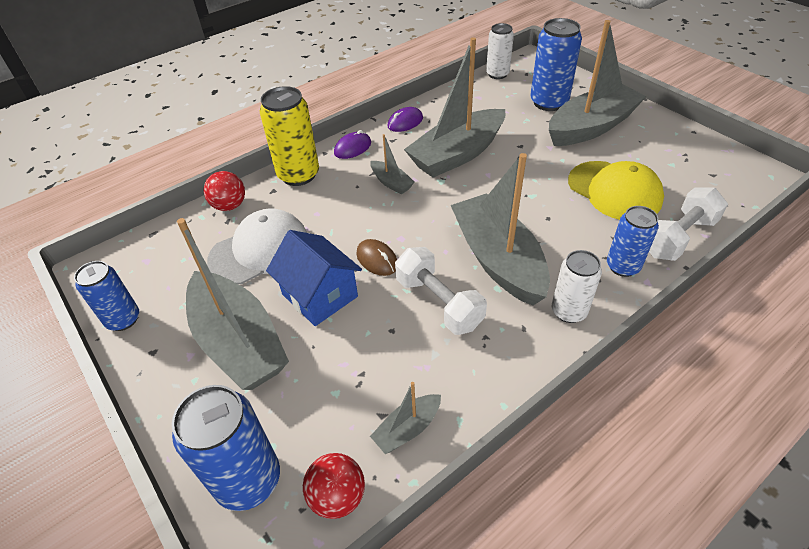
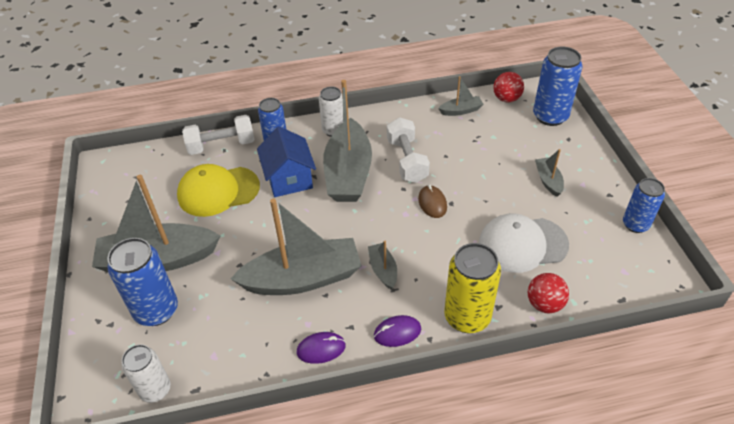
camera: 155 degrees left, 0 degrees up
(239, 342) = (548, 181): grey boat -> grey boat, size x0.45
(320, 295) = (484, 192): blue house -> blue house (289, 179)
(614, 191) = (218, 191): yellow cap -> yellow cap turned 90 degrees counterclockwise

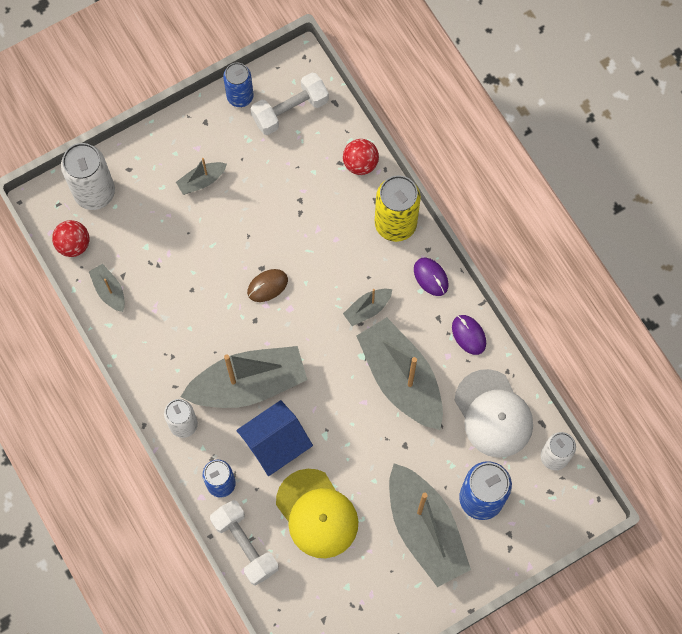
camera: 110 degrees left, 25 degrees up
(407, 160) = (211, 328): white dumbbell -> white dumbbell (290, 110)
(522, 244) = (296, 192): white cap -> white cap (493, 414)
(550, 116) = (94, 192): blue can -> white can

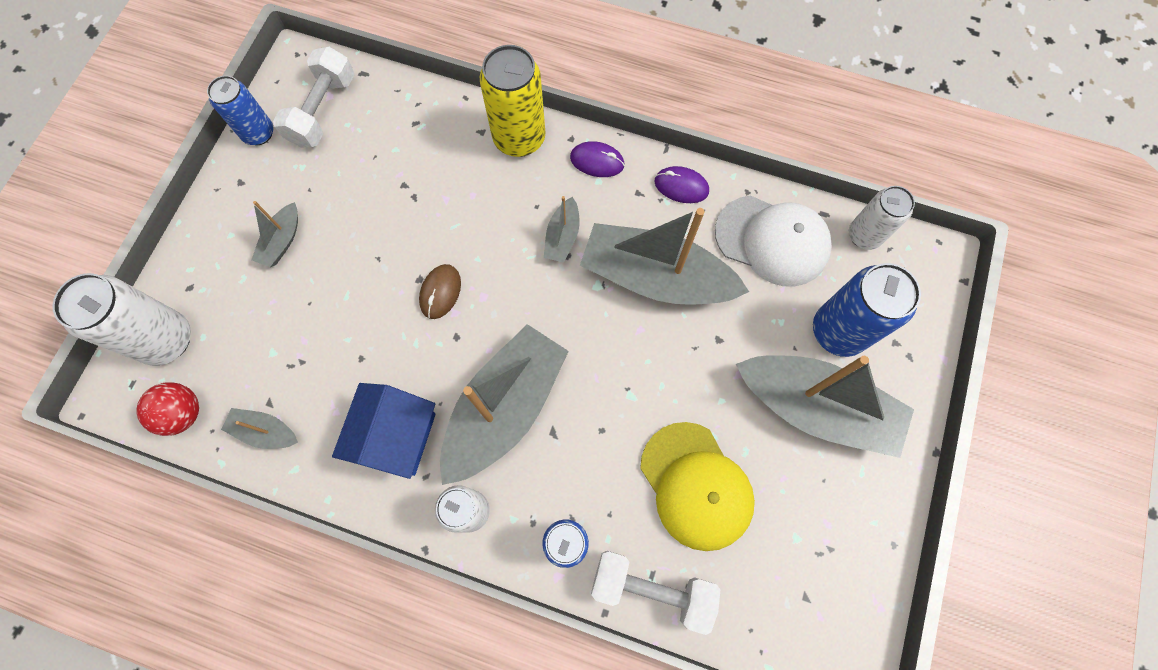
camera: 40 degrees left, 0 degrees up
(276, 444) = (588, 448): blue house -> blue house (396, 436)
(317, 514) = (696, 486): yellow cap -> yellow cap turned 45 degrees clockwise
(360, 163) = (436, 109): red ball -> none

